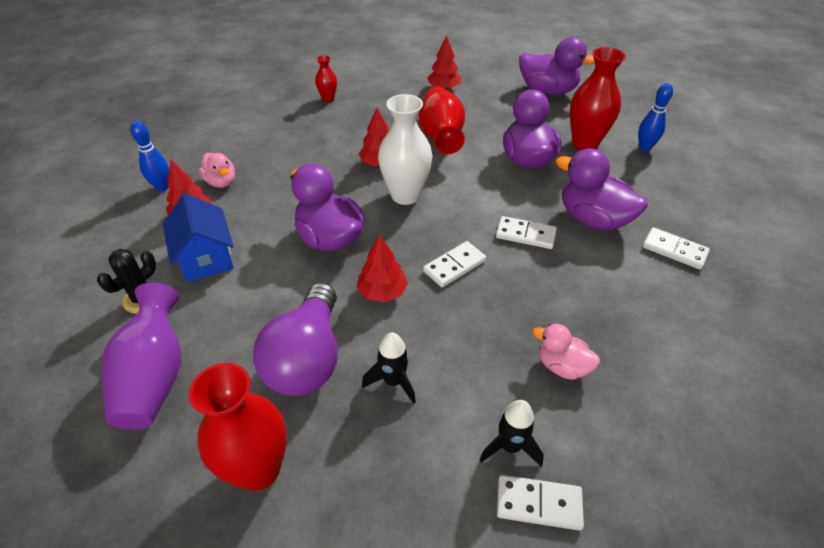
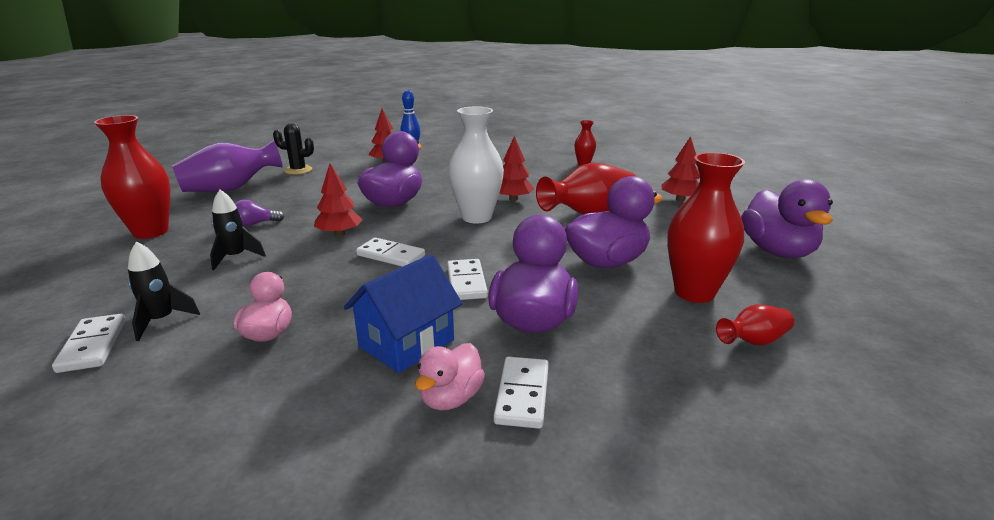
camera: 65 degrees right, 20 degrees down
(206, 258) = (346, 175): blue house -> blue house (406, 343)
(221, 182) = (432, 160): pink duck -> pink duck (451, 398)
(307, 358) = (255, 224): purple light bulb -> purple light bulb, size x0.42
(644, 148) = (753, 341): blue bowling pin -> red vase

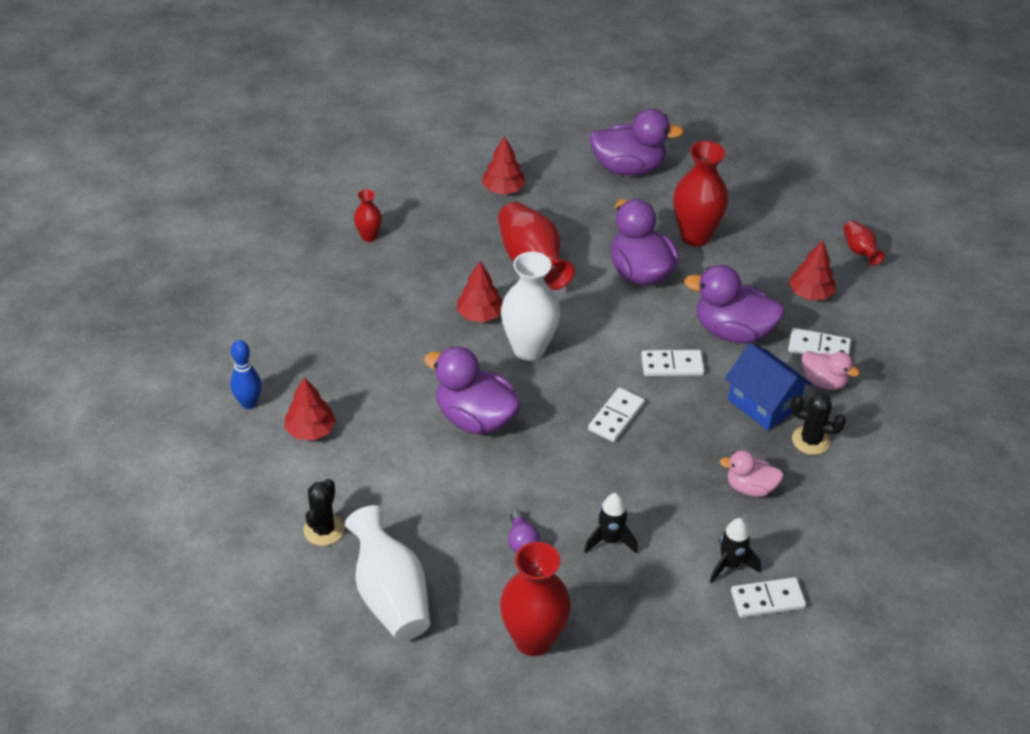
camera: 85 degrees left, 20 degrees up
(230, 189) = (390, 595): purple vase -> white vase
(334, 383) = (810, 440): none -> black cactus
(339, 233) = (559, 461): red tree -> red tree (810, 293)
(753, 341) = (760, 228): red vase -> red vase (859, 251)

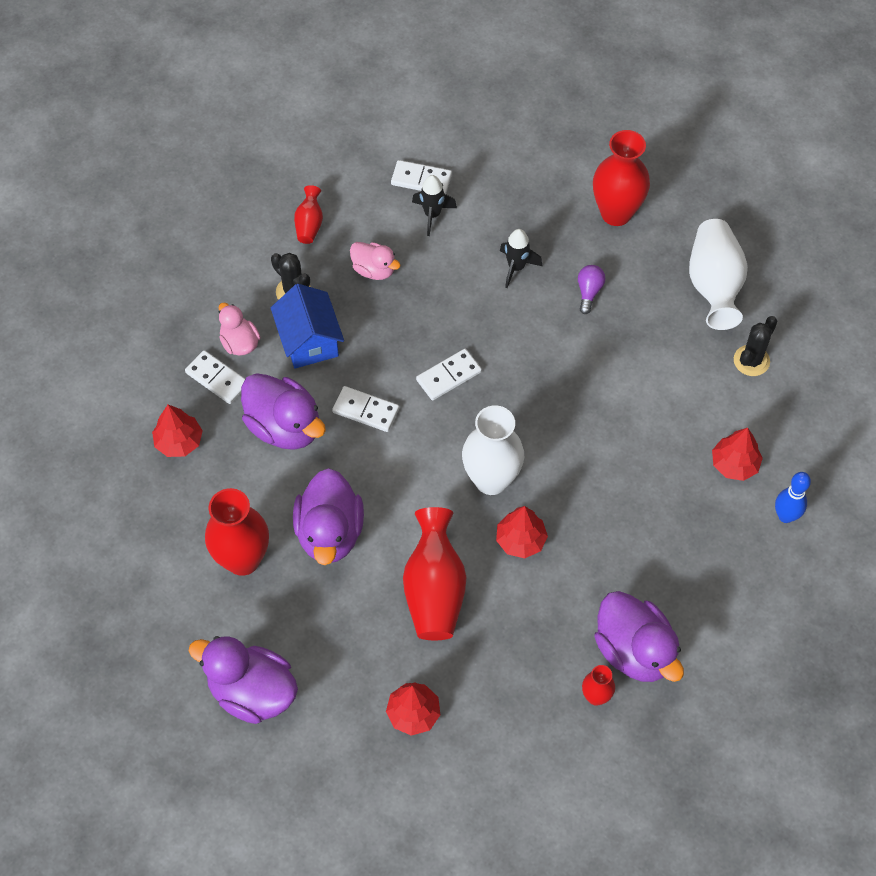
camera: 155 degrees left, 15 degrees up
(475, 418) = (577, 421): purple duck -> purple duck (634, 650)
(859, 251) = (90, 474): red vase -> red vase (309, 224)

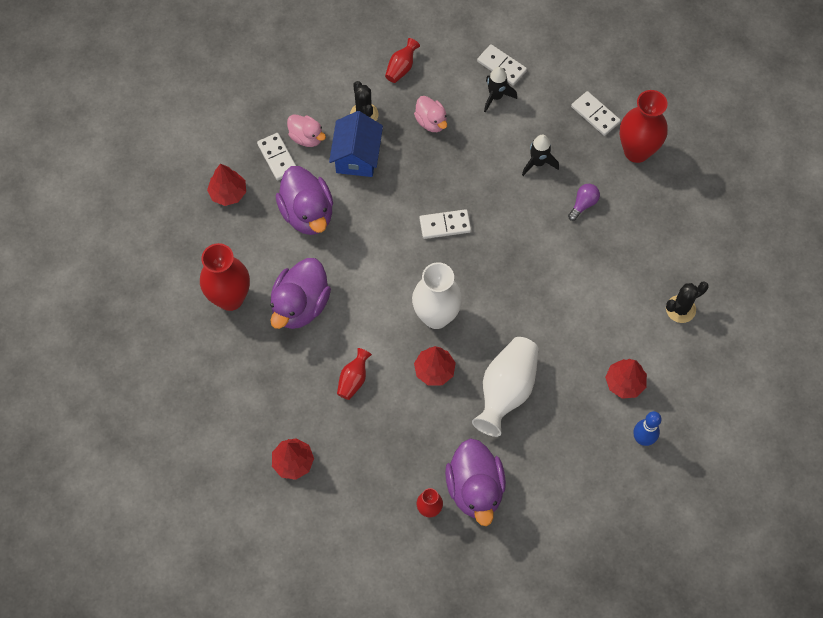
camera: 25 degrees right, 5 degrees up
(239, 343) = (306, 137): pink duck -> pink duck turned 135 degrees clockwise
(252, 692) = (190, 396): purple duck -> none
(365, 411) = (371, 226): white domino -> white domino (595, 115)
(434, 589) = (353, 379): red vase -> red vase, size x0.51
(714, 285) = (683, 238): white vase -> white vase (506, 391)

